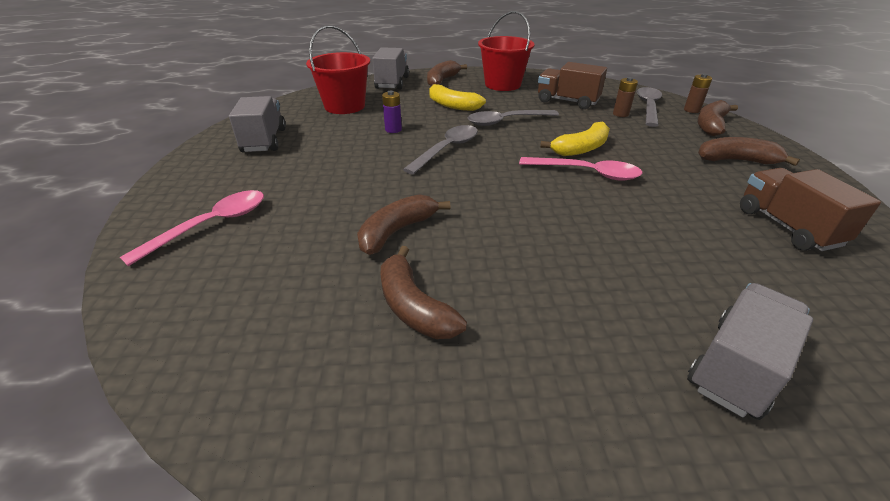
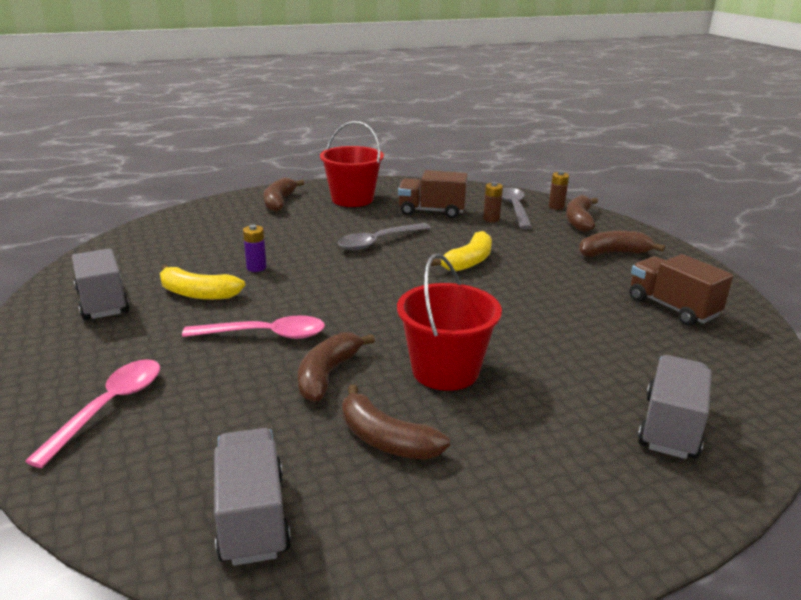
camera: 20 degrees left, 10 degrees down
(345, 106) = (178, 247): red bucket -> red bucket (445, 370)
(392, 83) = (219, 211): grey truck -> grey truck (252, 517)
(447, 149) = (331, 282): grey spoon -> none
(452, 105) = (308, 231): yellow banana -> yellow banana (198, 294)
(586, 173) = (485, 285): pink spoon -> pink spoon (265, 335)

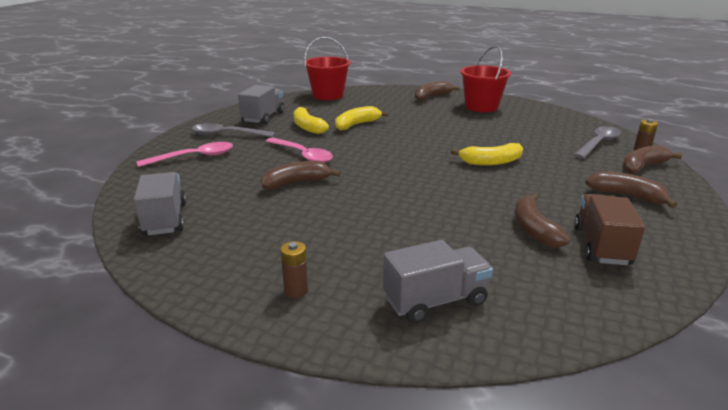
camera: 45 degrees right, 0 degrees up
(252, 517) = (165, 219): grey truck -> grey truck turned 45 degrees counterclockwise
(256, 267) = (356, 125): purple battery -> yellow banana
(378, 242) = (451, 133): grey spoon -> grey spoon (227, 134)
(385, 439) = (267, 221): brown banana -> brown banana (534, 229)
(431, 211) = (524, 127): brown truck -> none
(445, 370) = (357, 207): red bucket -> red bucket (328, 95)
(491, 219) = (562, 144): brown battery -> brown battery (296, 290)

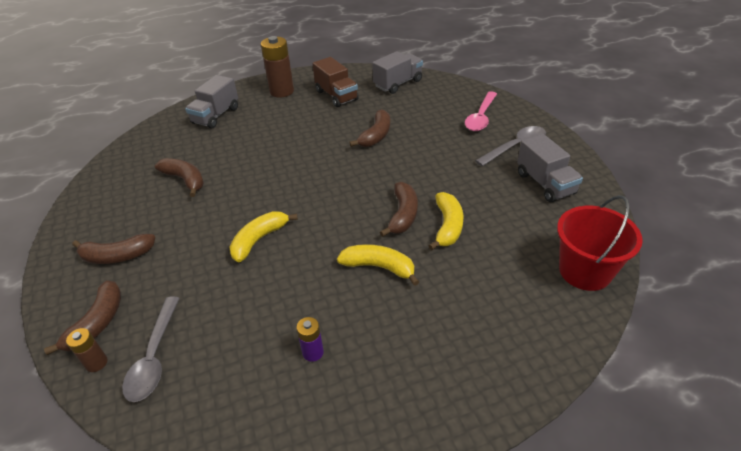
camera: 140 degrees right, 15 degrees up
(165, 219) = (398, 84): grey truck -> grey truck turned 75 degrees counterclockwise
(296, 290) = (282, 91): brown battery -> brown battery, size x1.96
(302, 155) = (418, 159): pink spoon -> none
(307, 127) = (481, 194): yellow banana -> yellow banana (379, 267)
(432, 97) = (467, 370): brown banana -> brown banana (403, 215)
(481, 107) = (367, 382): red bucket -> none
(499, 119) = (313, 352): none -> purple battery
(601, 246) = (136, 189): brown truck -> brown truck (336, 96)

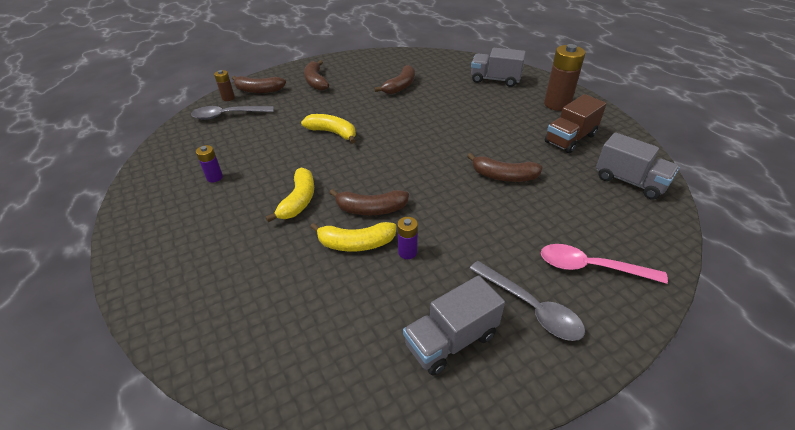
camera: 80 degrees right, 0 degrees up
(461, 196) = (407, 252): none -> purple battery
(584, 271) = (282, 373): red bucket -> none

